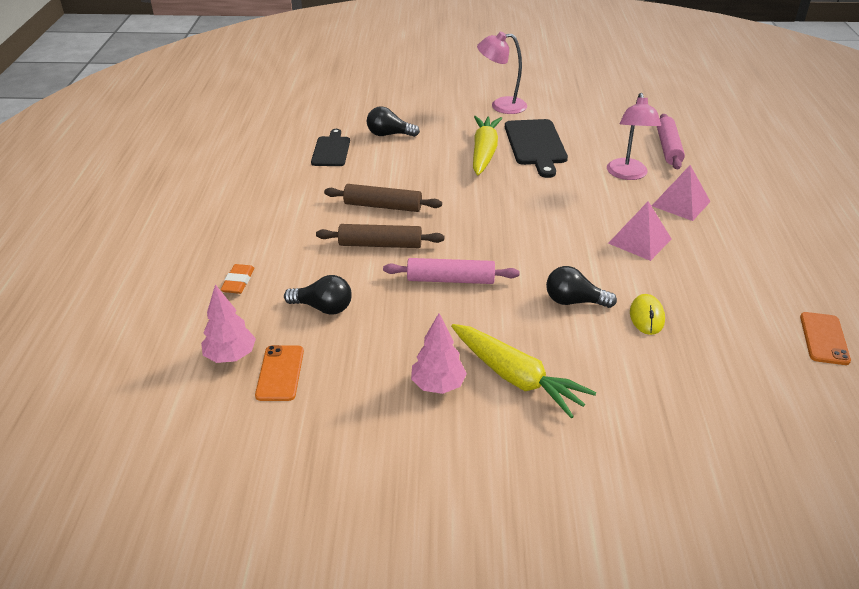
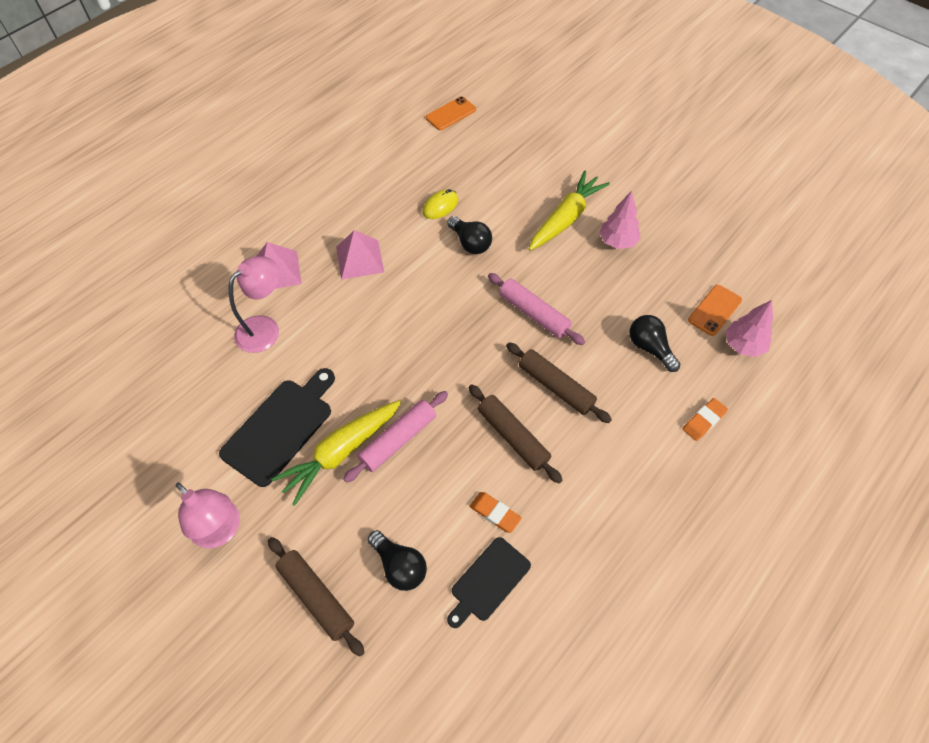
camera: 140 degrees left, 20 degrees up
(356, 172) = (495, 513): none -> orange eraser
(419, 110) = (316, 597): none -> brown rolling pin
(516, 378) = (566, 218): yellow carrot -> yellow carrot turned 45 degrees clockwise
(668, 148) = (181, 335): pink rolling pin -> pink rolling pin (398, 440)
(824, 338) = (365, 136): orange phone -> orange phone (450, 114)

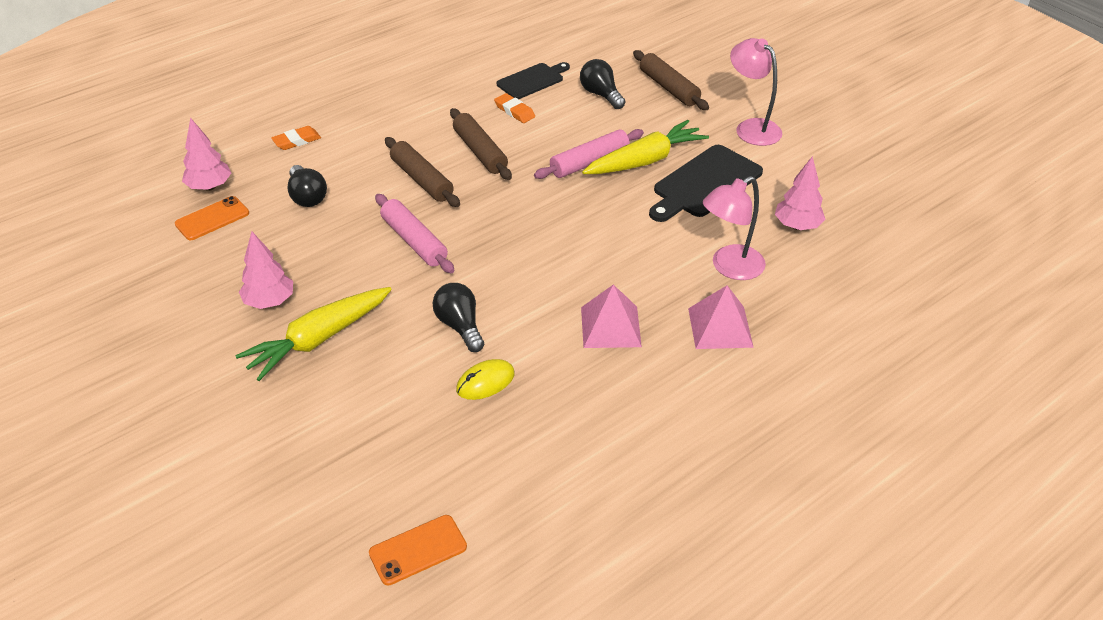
camera: 170 degrees left, 15 degrees down
(198, 385) = (797, 226): none -> pink tree

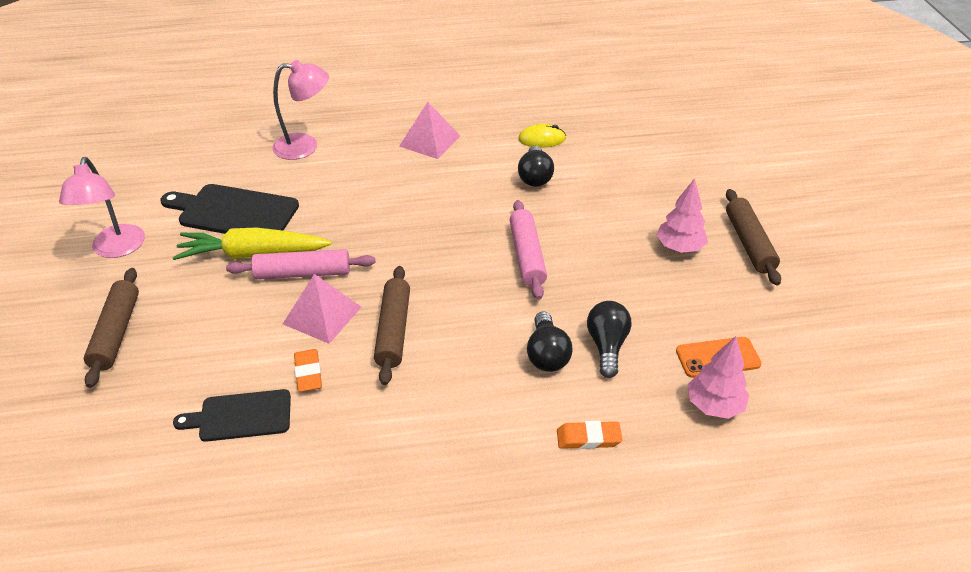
camera: 150 degrees left, 0 degrees up
(318, 339) = (648, 204): yellow carrot -> none
(418, 550) = (633, 82): orange phone -> none
(422, 180) = (477, 319): brown rolling pin -> brown rolling pin (749, 243)
(601, 95) = (194, 355): black light bulb -> black light bulb (547, 354)
(705, 184) = (234, 212): black cutting board -> black cutting board turned 150 degrees counterclockwise
(720, 327) = (360, 117): pink pyramid -> pink pyramid (322, 315)
(797, 226) = (218, 155): pink tree -> none

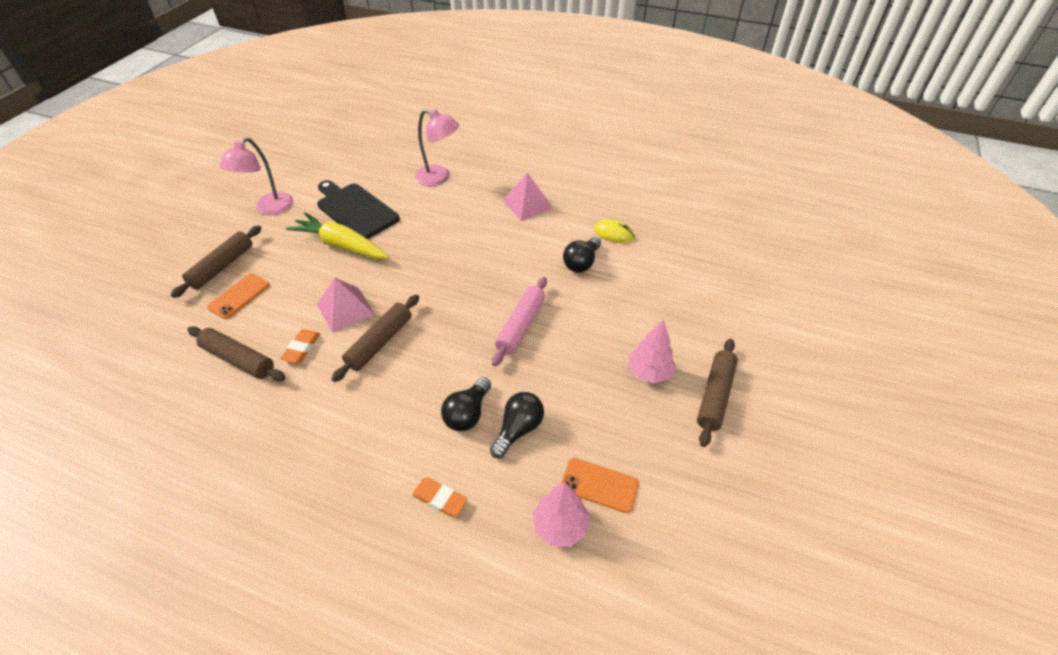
camera: 30 degrees right, 5 degrees up
(173, 354) = (239, 296): none -> orange phone
(241, 416) = (239, 359): black cutting board -> brown rolling pin
(303, 273) = (360, 272): pink rolling pin -> none

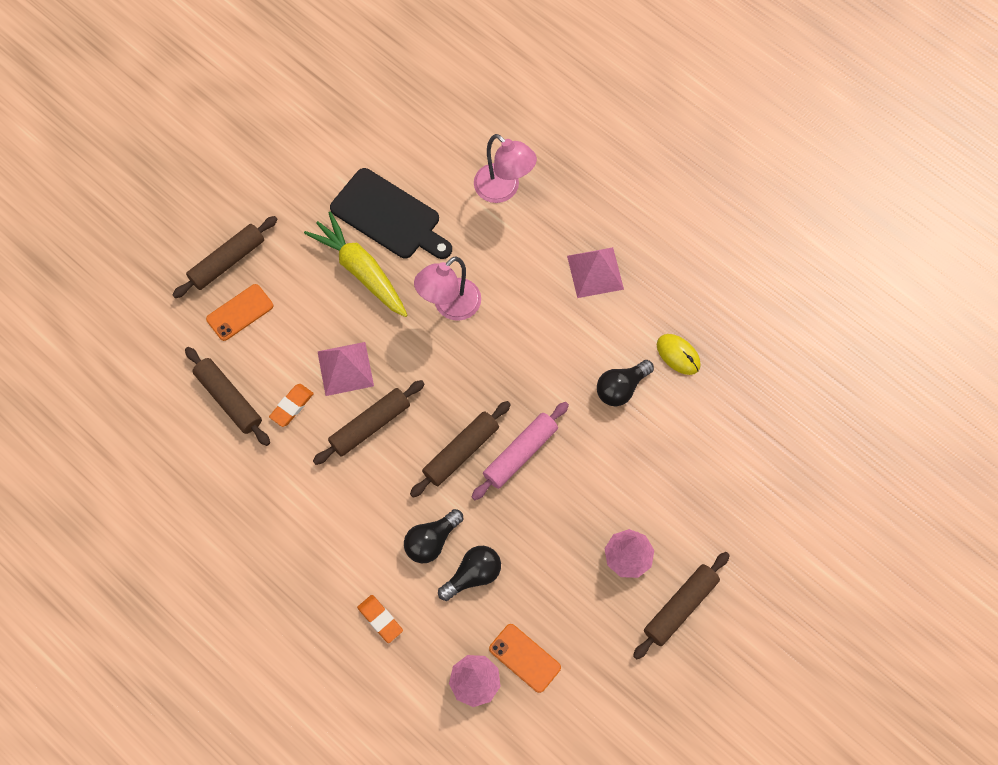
camera: 20 degrees right, 20 degrees up
(269, 209) = (290, 181): pink lamp -> pink lamp (450, 306)
(355, 210) = (389, 216): black cutting board -> black cutting board turned 150 degrees clockwise
(469, 339) = (461, 452): none -> brown rolling pin

